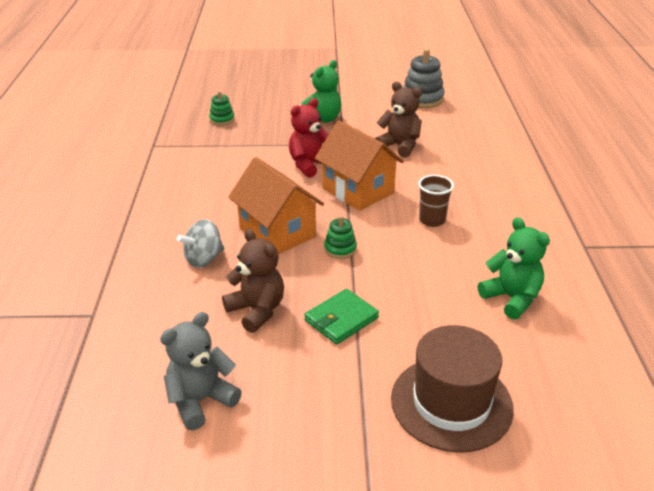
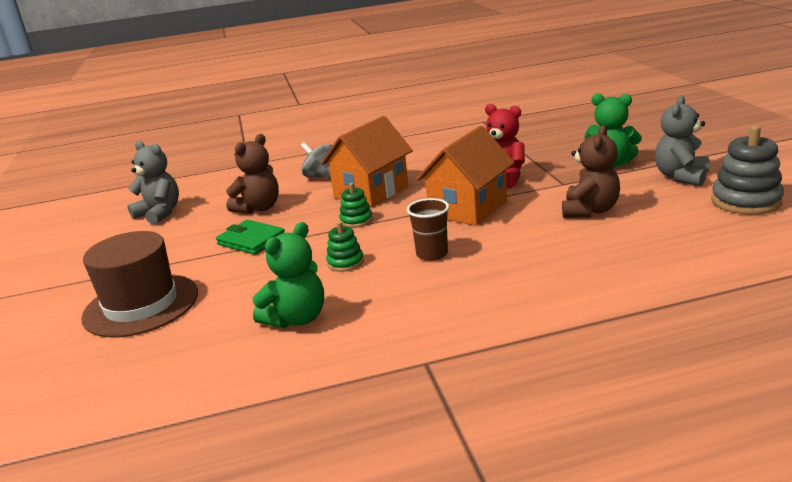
camera: 80 degrees right, 10 degrees down
(222, 119) = (558, 129): green stacking toy -> green stacking toy (345, 262)
(368, 105) = (681, 177): none -> grey teddy bear

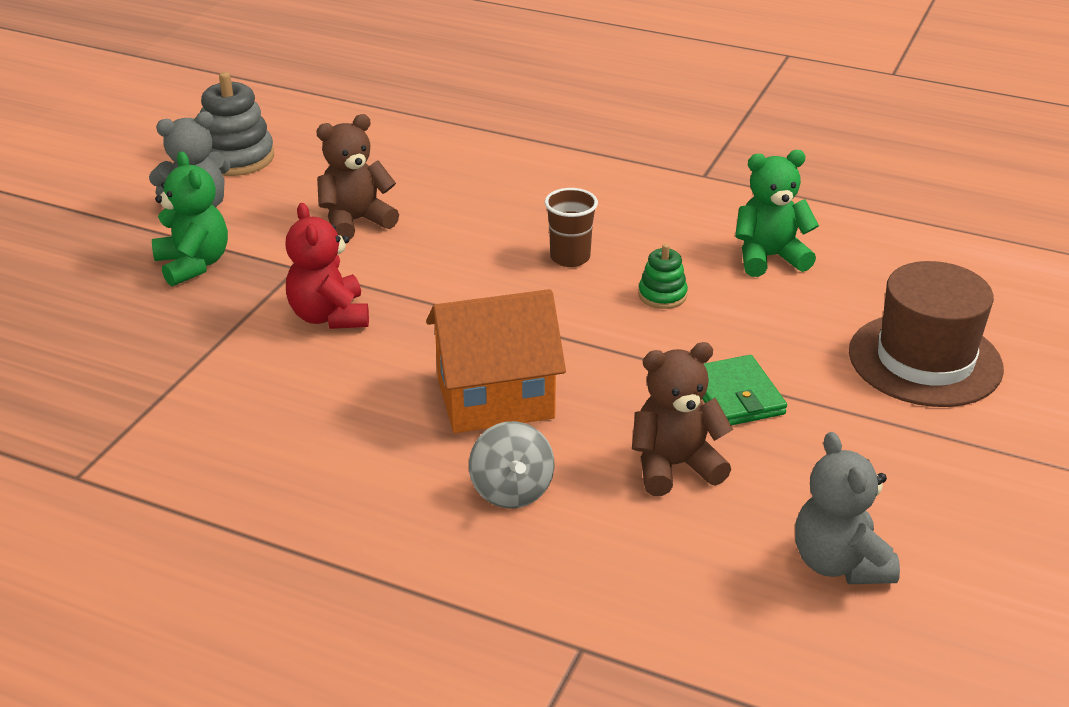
camera: 145 degrees left, 10 degrees up
(356, 220) = (580, 352): green stacking toy -> none
(468, 208) = (444, 294): orange house -> none

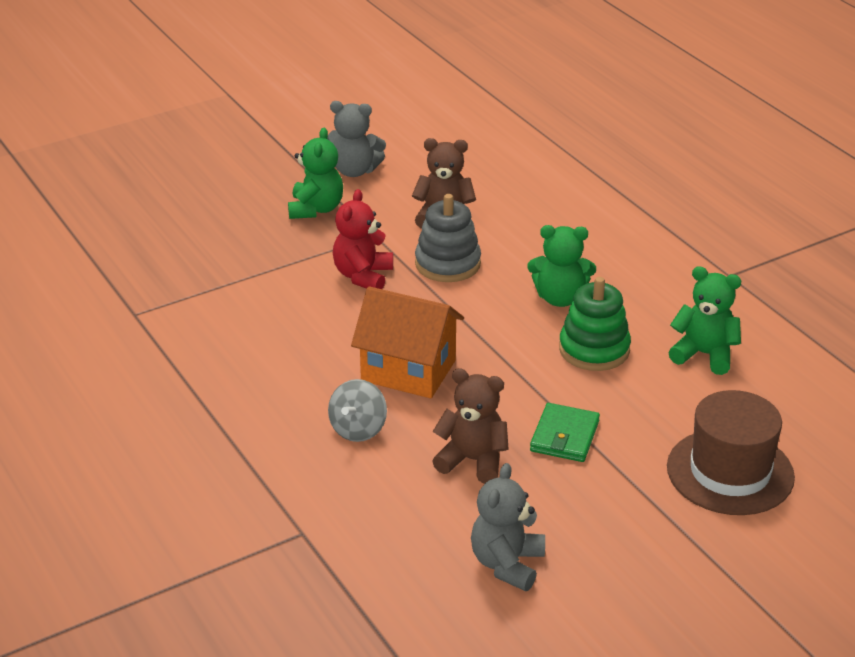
camera: 35 degrees right, 0 degrees up
(236, 158) = (413, 143): grey stacking toy -> grey stacking toy (447, 264)
(570, 257) = (560, 298): brown cup -> green teddy bear
(662, 295) = (594, 349): green stacking toy -> green stacking toy, size x1.80

